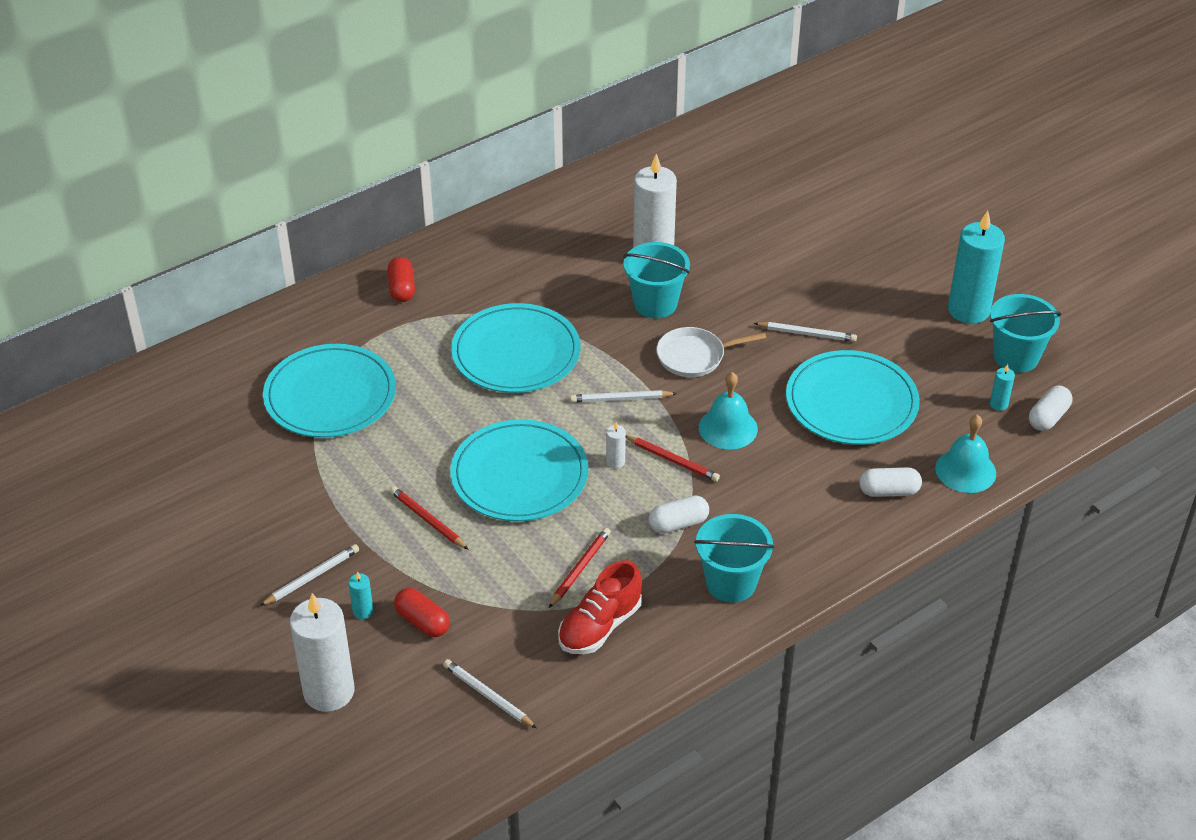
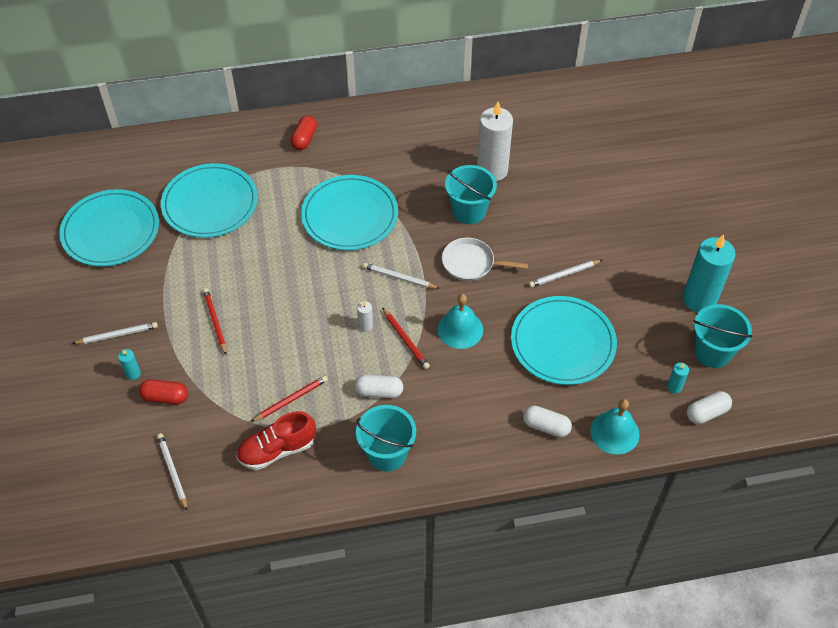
camera: 25 degrees right, 10 degrees up
(329, 691) = (76, 424): white candle -> none
(422, 621) = (165, 397): red capsule -> red capsule turned 60 degrees counterclockwise
(519, 475) = (295, 311): turquoise plate -> turquoise plate (111, 231)
(807, 334) = (564, 275): white pencil -> white pencil turned 120 degrees clockwise

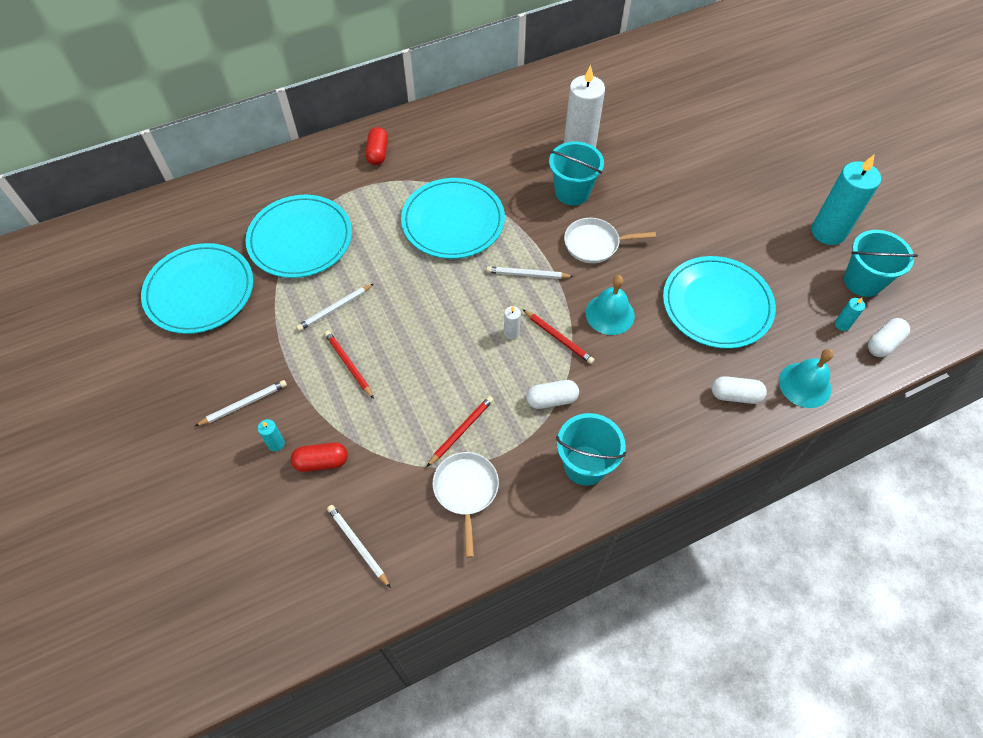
camera: 15 degrees left, 5 degrees up
(277, 450) = (466, 491): red shoe -> white pan
(564, 275) = (690, 236): white pencil -> white pencil (335, 309)

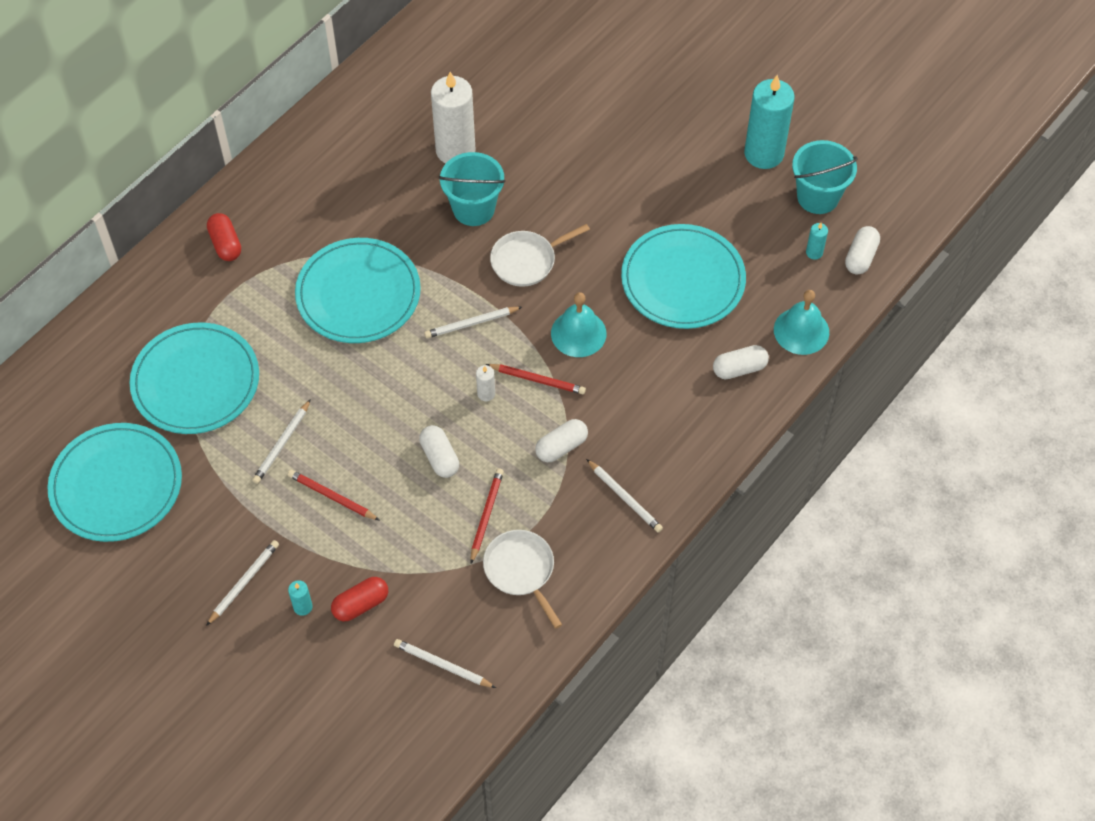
camera: 25 degrees left, 0 degrees up
(448, 368) = (439, 457): none -> white capsule
(585, 465) = (624, 497): turquoise bucket -> white pencil

